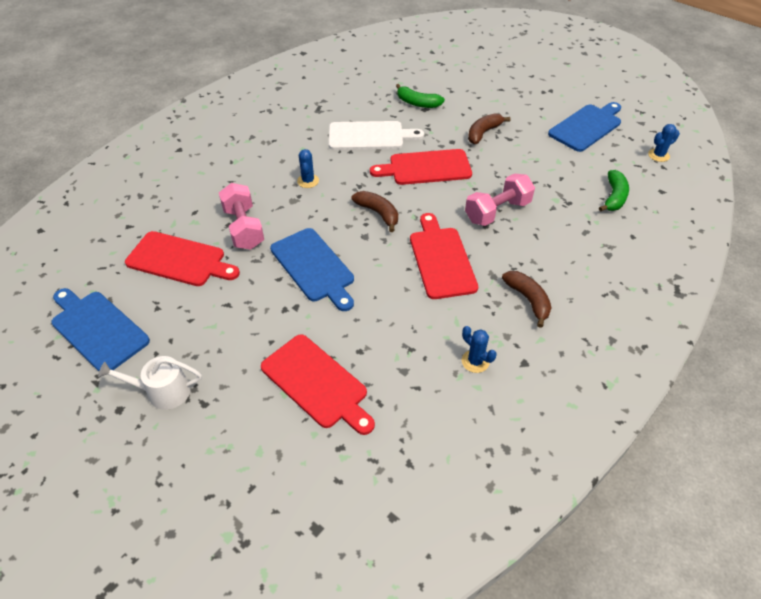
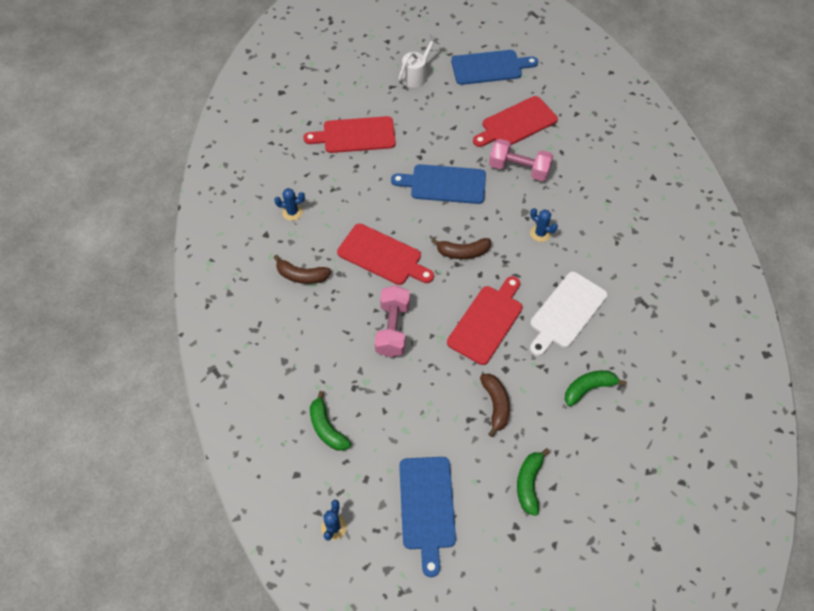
camera: 130 degrees right, 10 degrees up
(512, 98) = (529, 483): none -> green banana

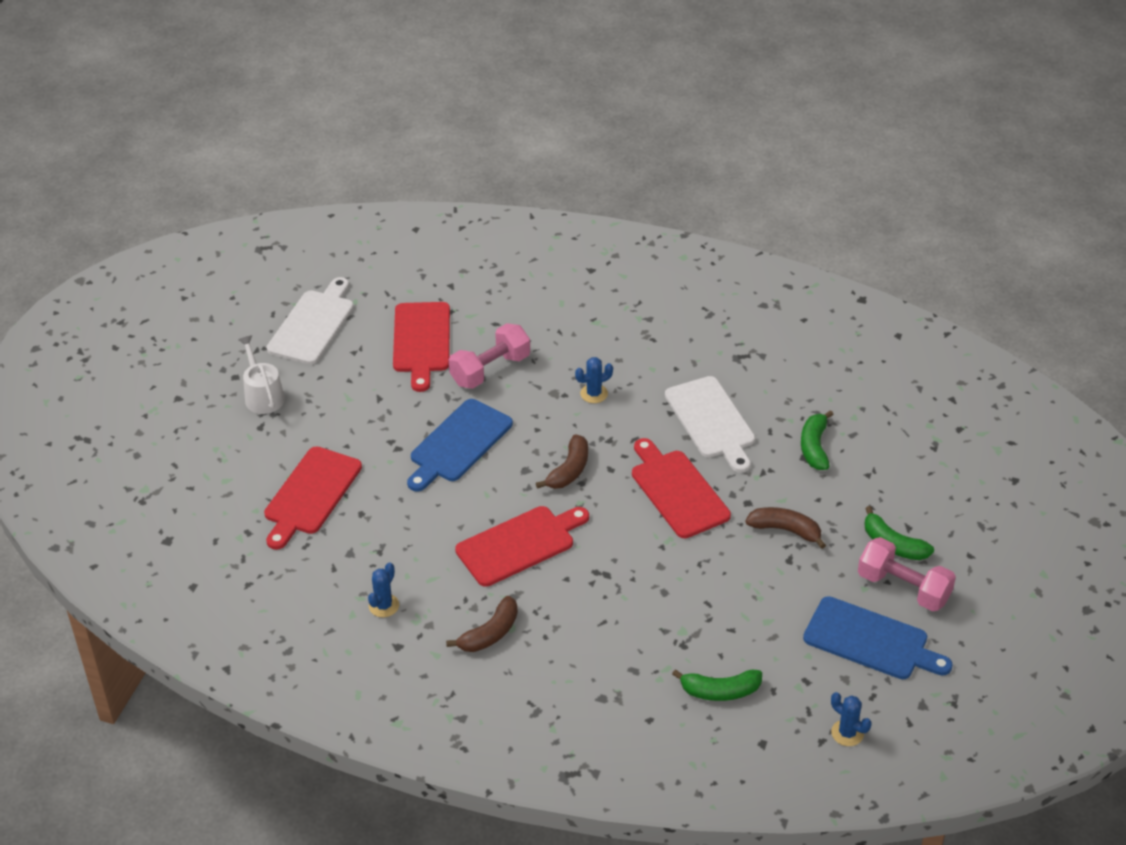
camera: 60 degrees left, 15 degrees down
(392, 328) = (628, 577): pink dumbbell -> pink dumbbell (903, 588)
(489, 67) = (313, 324): blue cutting board -> white cutting board

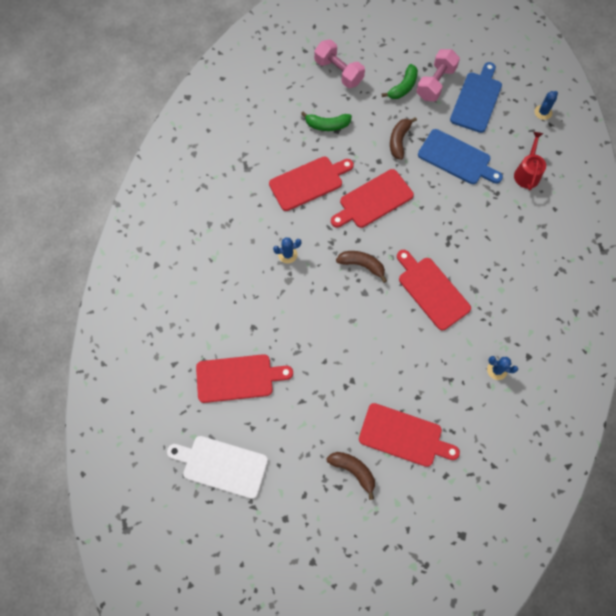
camera: 95 degrees left, 25 degrees up
(263, 396) = (305, 491): white watering can -> none
(458, 444) = (344, 339): blue cutting board -> blue cutting board (457, 158)
(490, 370) = (267, 325): pink dumbbell -> pink dumbbell (338, 72)
(490, 633) = (508, 301): brown banana -> brown banana (353, 470)
(594, 394) = (287, 254): blue cactus -> blue cactus turned 75 degrees counterclockwise
(711, 421) = (308, 182): white cutting board -> red cutting board
(720, 691) = (527, 173): green banana -> red watering can

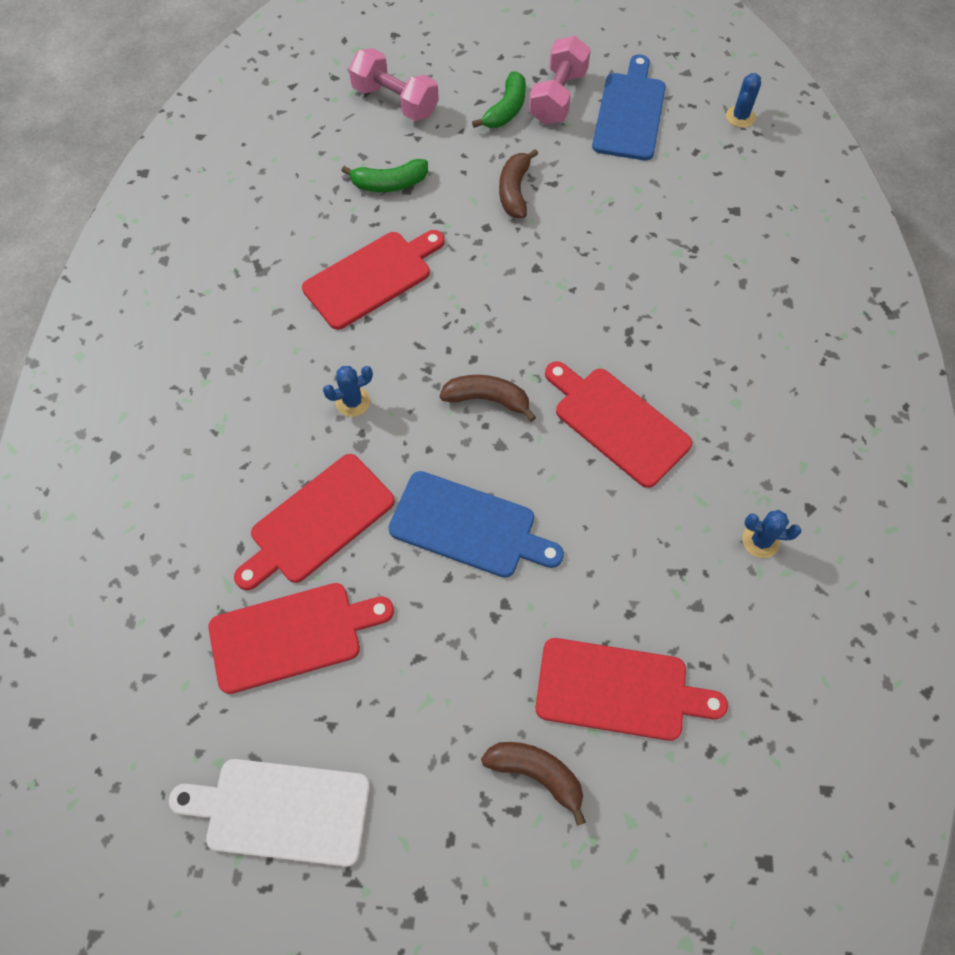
camera: 10 degrees left, 5 degrees down
(373, 200) = (488, 290): red cutting board -> red cutting board (318, 522)
(457, 158) = (616, 205): blue cutting board -> blue cutting board (468, 526)
(527, 173) = (736, 211): red watering can -> none

